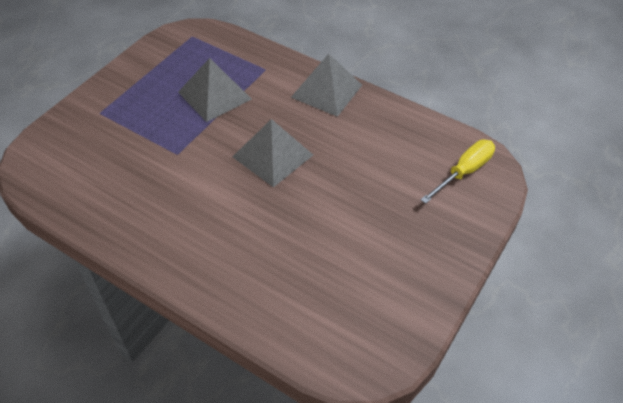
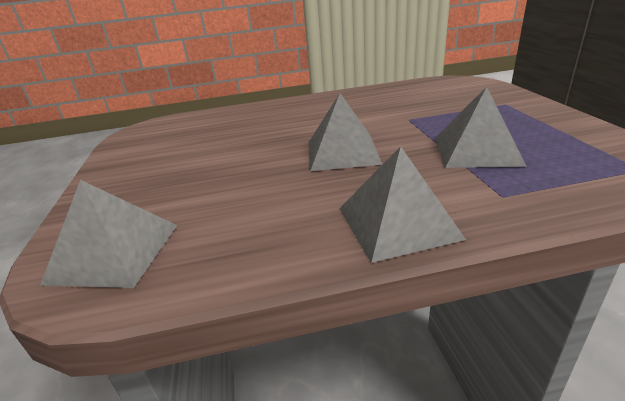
camera: 140 degrees right, 20 degrees down
(463, 172) = (114, 252): yellow screwdriver -> grey pyramid

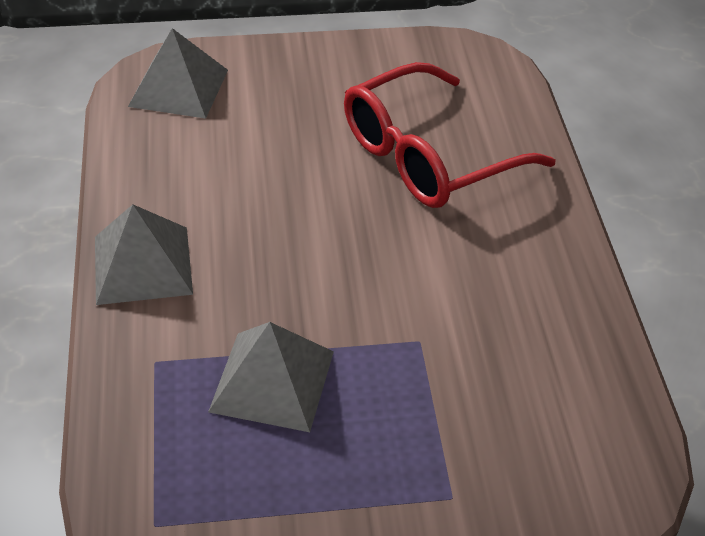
camera: 90 degrees right, 15 degrees up
(245, 131) = (430, 155): none -> red glasses
(342, 152) = (319, 246): grey pyramid -> none

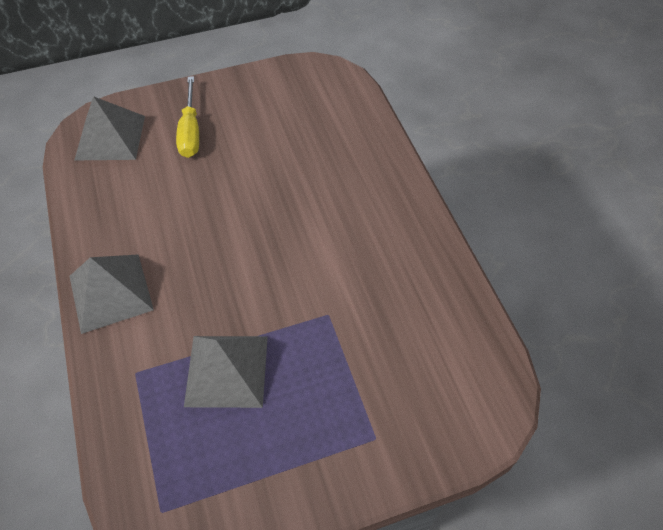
camera: 10 degrees left, 10 degrees up
(283, 97) = (191, 131): none -> yellow screwdriver
(430, 155) = (307, 160): red glasses -> none

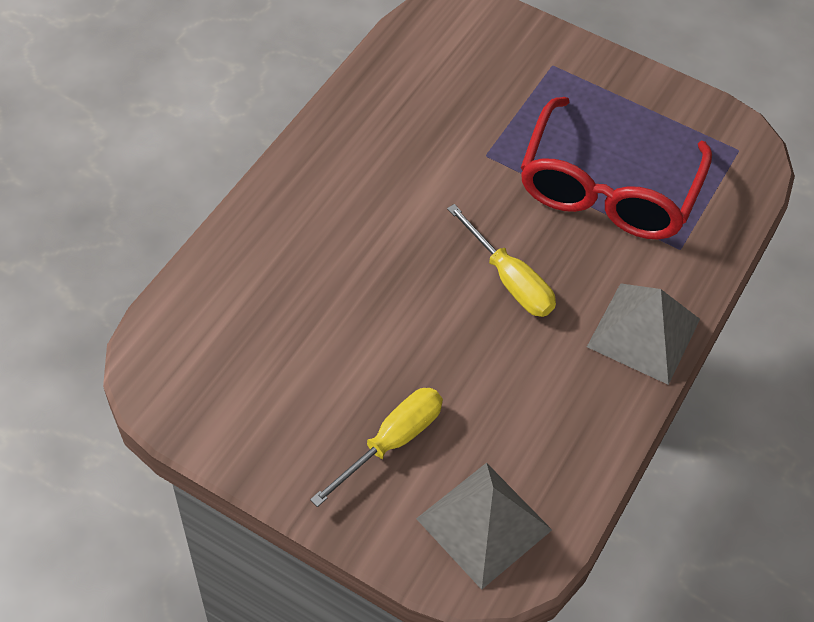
camera: 135 degrees left, 0 degrees up
(221, 251) = (509, 279): none -> yellow screwdriver
(227, 370) = (608, 187): grey pyramid -> red glasses

